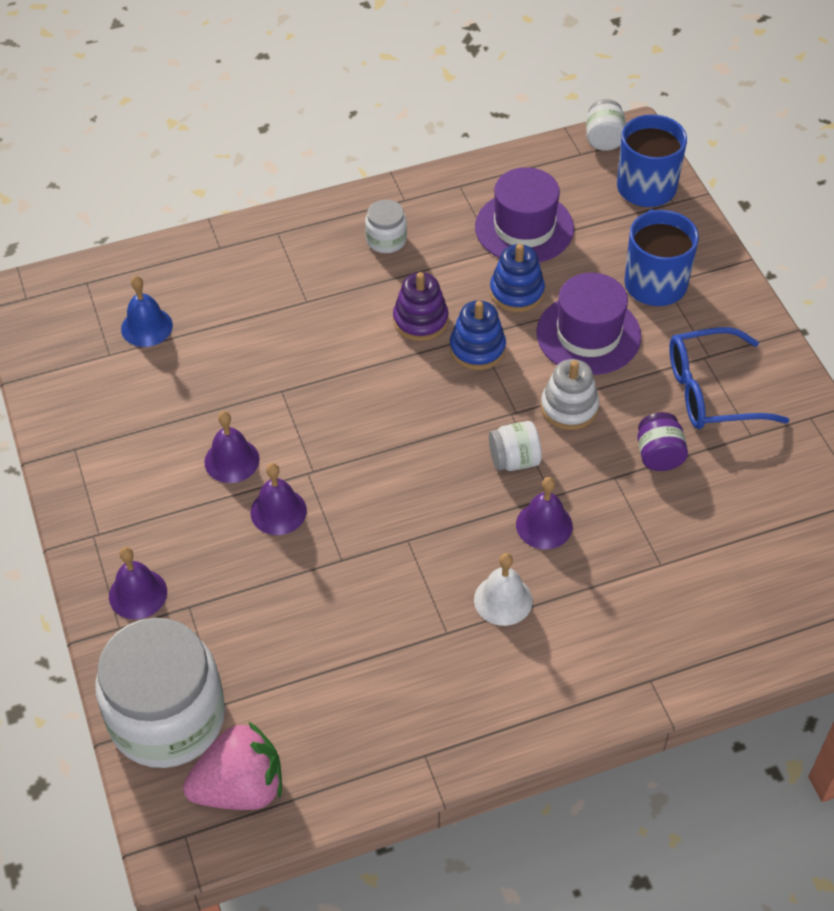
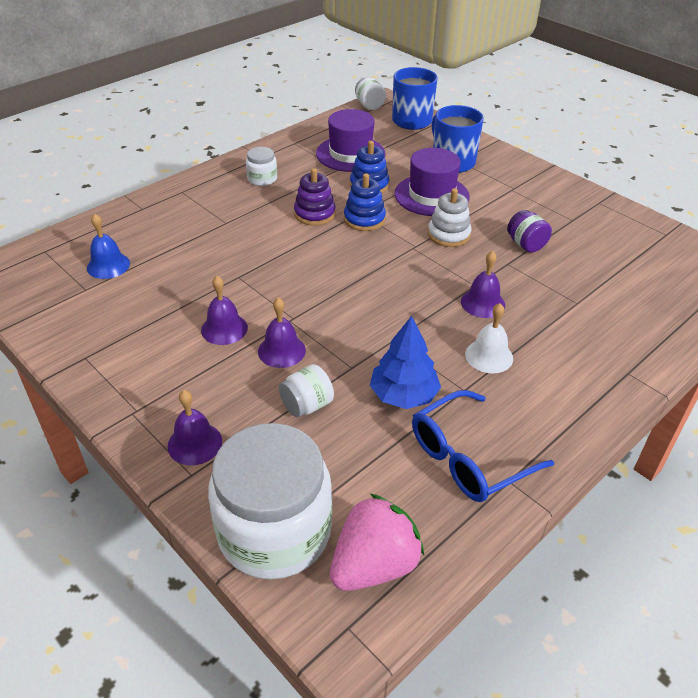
camera: 25 degrees left, 10 degrees down
(377, 615) = (404, 395): none -> blue tree
(514, 460) = (434, 272): white jar -> white jar (307, 405)
(711, 391) = (530, 204): blue glasses -> blue glasses (468, 458)

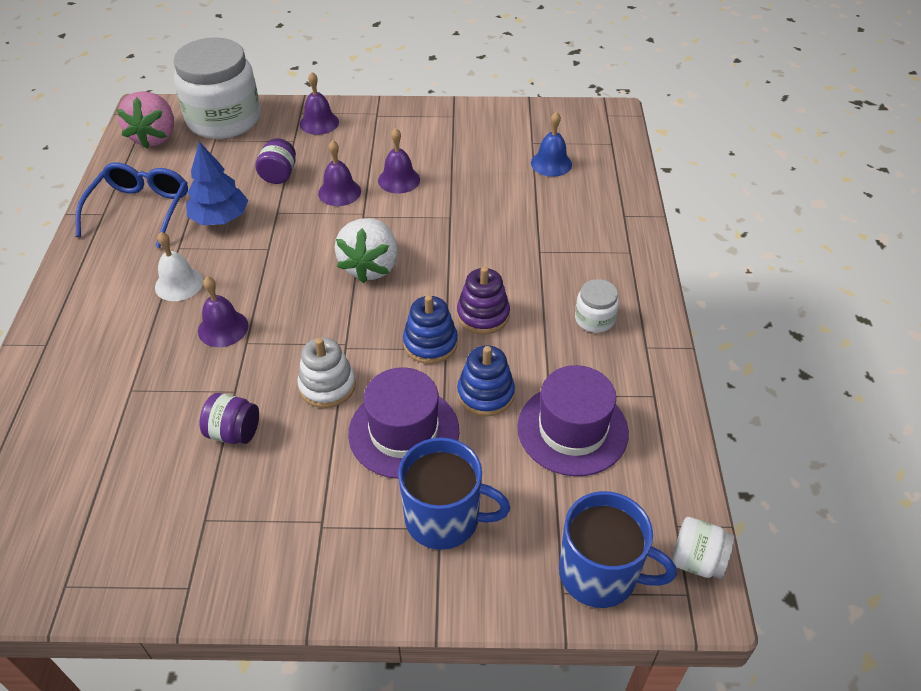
camera: 135 degrees right, 5 degrees up
(307, 405) = (279, 175): white jar -> purple jar
(338, 279) = (370, 266): none -> white strawberry

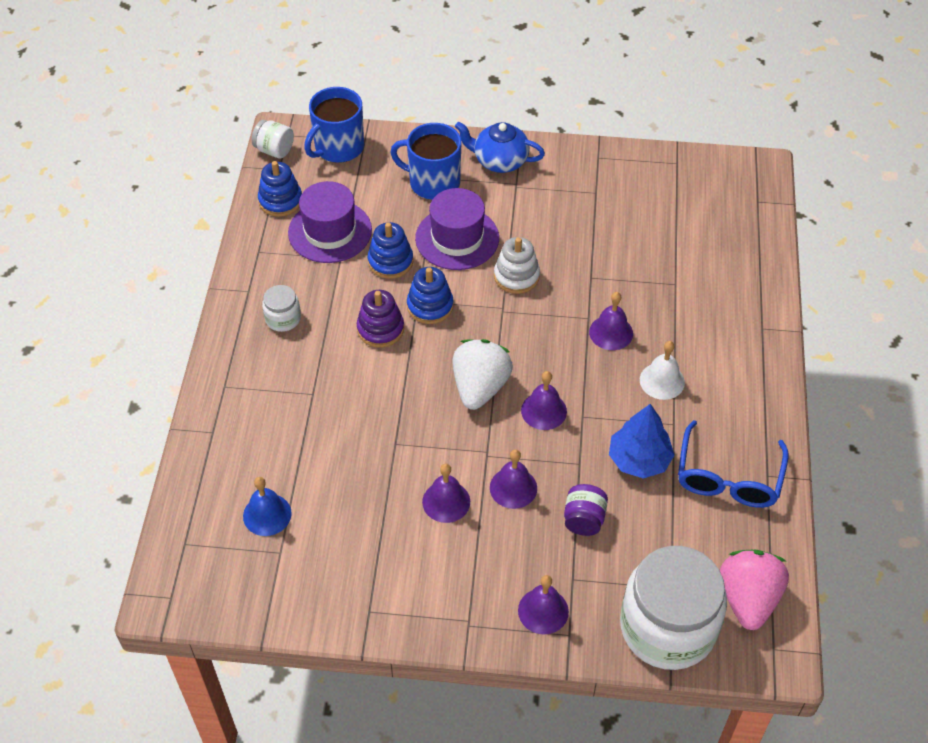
camera: 175 degrees left, 5 degrees up
(234, 432) = (585, 246): purple jar -> none
(306, 251) = (544, 411): none -> purple bell
(345, 567) = (499, 161): none -> blue teapot
(600, 574) = (338, 147): blue mug -> blue mug turned 75 degrees counterclockwise
(654, 471) = (280, 201): none -> blue stacking toy

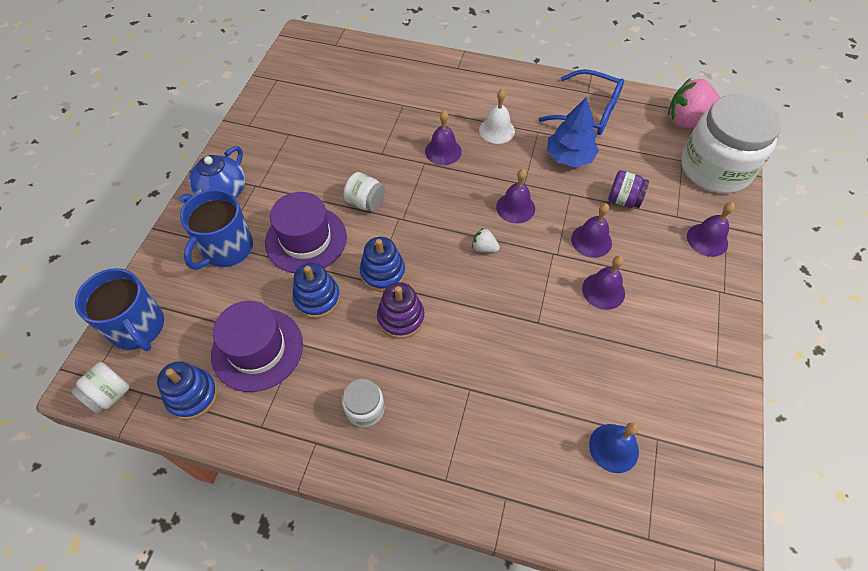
camera: 80 degrees left, 5 degrees up
(480, 387) = (484, 248): white strawberry -> white strawberry, size x0.43
(516, 276) = (366, 202): white stacking toy -> white jar

